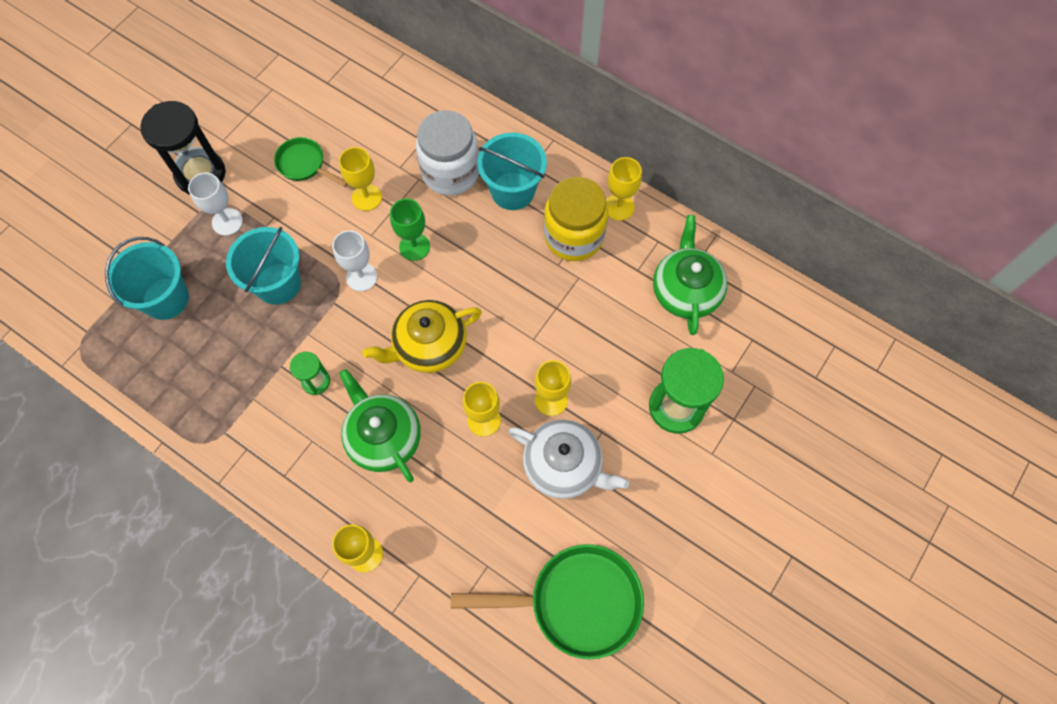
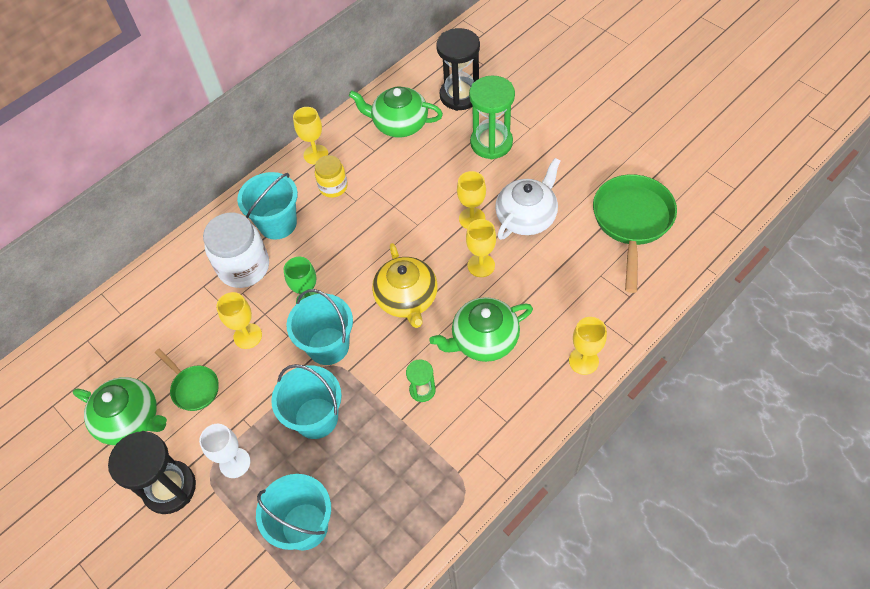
camera: 75 degrees left, 10 degrees down
(267, 121) = (130, 419): none -> green teapot
(304, 165) = (193, 388): green pan -> green pan turned 90 degrees counterclockwise
(361, 277) = (328, 346): white goblet -> turquoise bucket
(573, 236) = (333, 187): yellow jar -> yellow jar, size x0.58
(750, 356) = (460, 95): none -> black hourglass

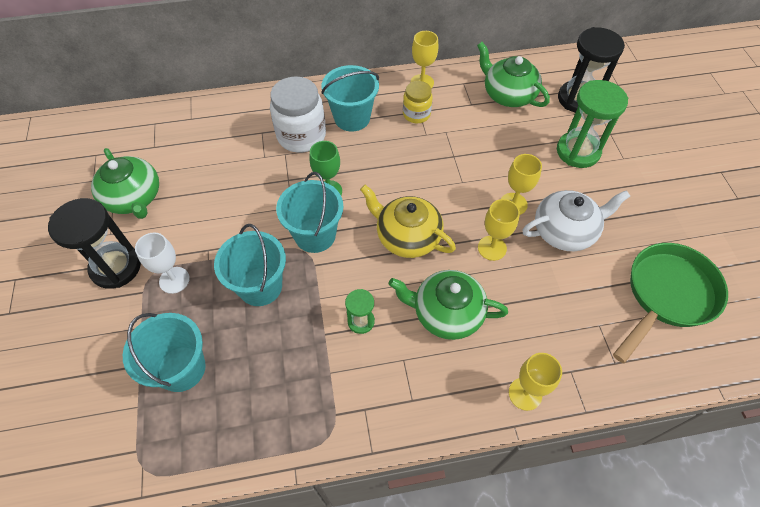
camera: 30 degrees right, 0 degrees up
(193, 388) = (194, 203): green pan -> none
(247, 336) = (262, 189): yellow goblet -> none
(407, 298) = (407, 236): yellow teapot -> yellow teapot turned 105 degrees clockwise

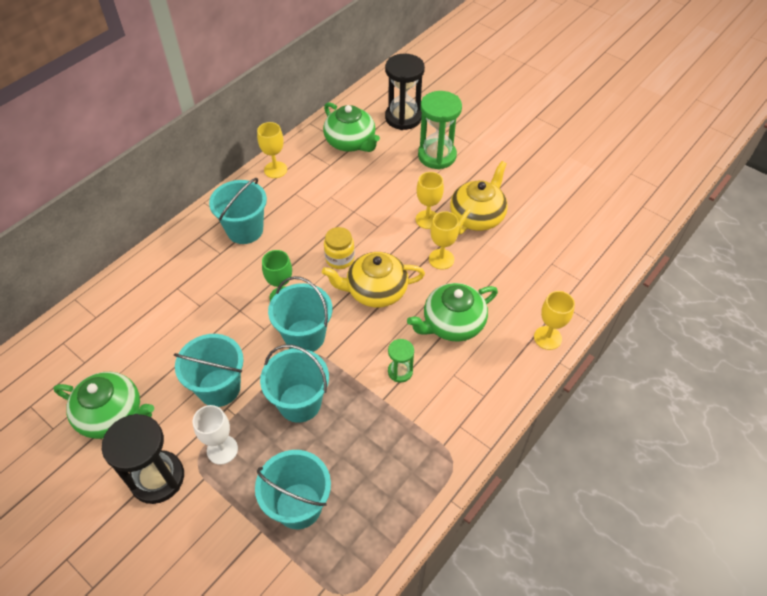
camera: 40 degrees left, 5 degrees down
(217, 230) = (219, 388): none -> turquoise bucket
(301, 136) = (215, 269): white jar -> none
(416, 114) = (295, 197): yellow jar -> yellow jar (340, 259)
(508, 95) = (351, 142): green teapot -> green teapot turned 135 degrees counterclockwise
(565, 231) = (477, 216): white teapot -> yellow teapot
(666, 295) = (572, 217): green pan -> none

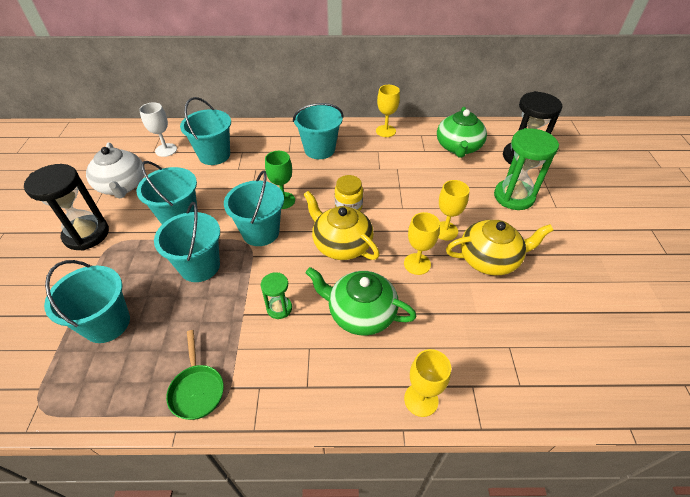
camera: 50 degrees right, 5 degrees down
(112, 415) = (122, 186): green teapot -> white teapot
(155, 313) = (214, 155): none -> turquoise bucket
(222, 450) = (129, 251): white goblet -> white goblet (166, 150)
(427, 468) = (197, 389): none -> green pan

